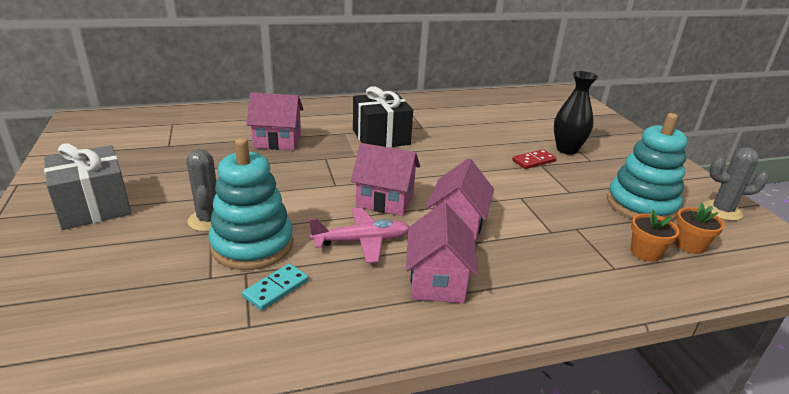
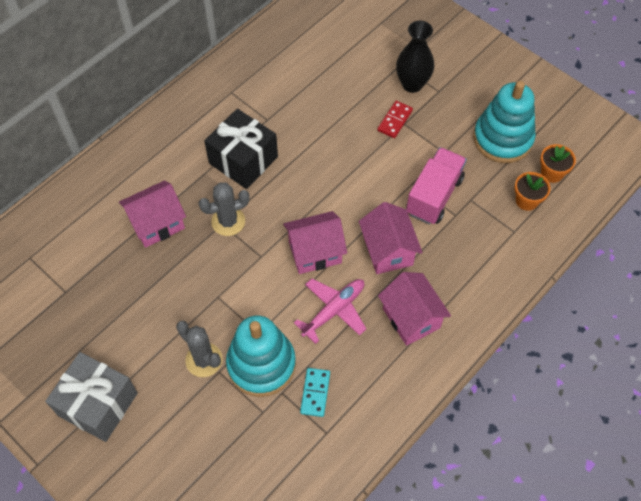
camera: 30 degrees left, 30 degrees up
(537, 212) = (434, 196): none -> pink truck
(722, 211) = (560, 111): grey cactus -> grey cactus (228, 221)

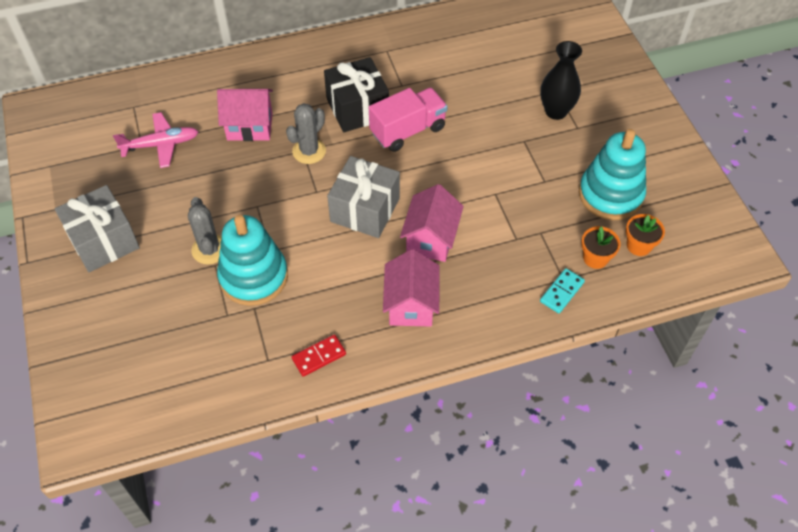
camera: 30 degrees right, 5 degrees down
(228, 221) = (309, 151): grey cactus -> grey cactus turned 60 degrees counterclockwise
(315, 252) = (365, 210): pink house -> grey gift
(315, 393) = (281, 323): turquoise domino -> turquoise domino (561, 292)
(333, 311) = (346, 265): pink plane -> pink plane (160, 145)
(394, 120) = (517, 134): red domino -> red domino (319, 356)
(434, 196) = (507, 213): pink truck -> pink truck (408, 130)

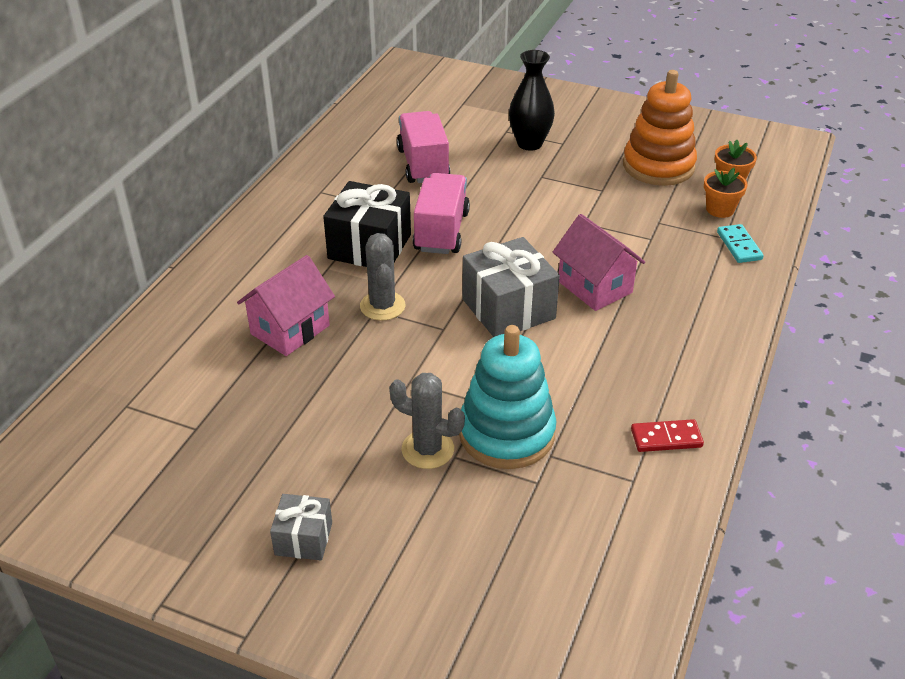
camera: 50 degrees left, 15 degrees down
(103, 241) = (303, 539): grey gift -> grey gift, size x0.55
(160, 145) = (218, 412): pink plane -> none
(319, 356) = (666, 438): red domino -> red domino turned 75 degrees clockwise
(411, 305) = (663, 340): pink house -> none
(468, 76) = (423, 165): none -> pink truck
(610, 194) = (658, 166): turquoise stacking toy -> orange stacking toy

